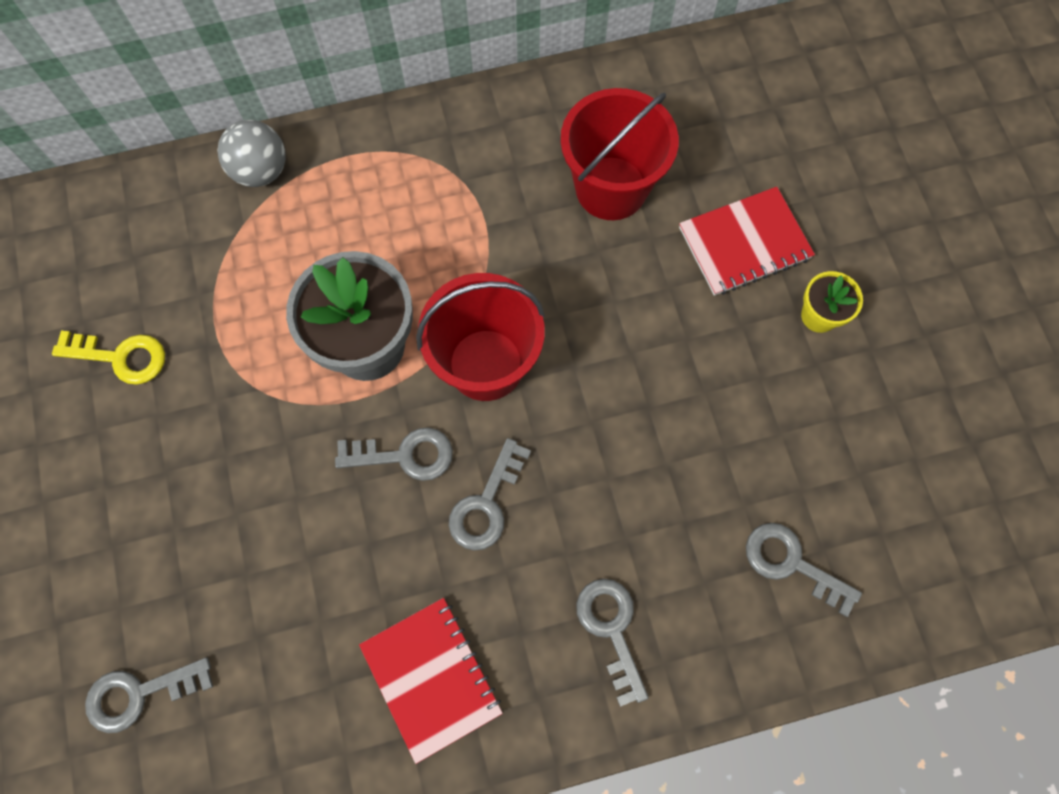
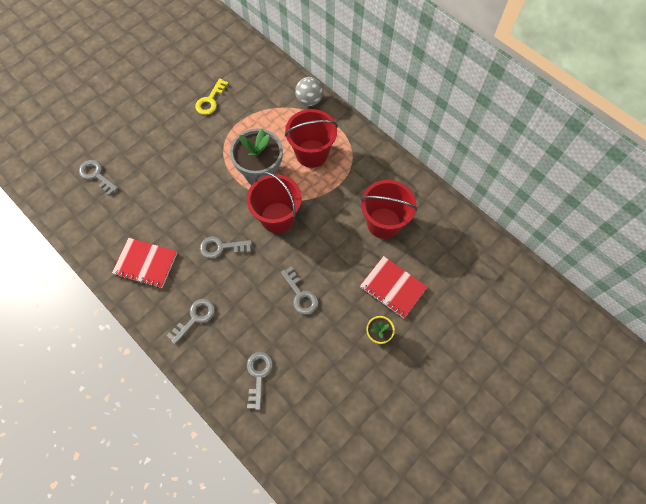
camera: 60 degrees right, 5 degrees down
(120, 357) = (210, 100): yellow key -> yellow key turned 45 degrees clockwise
(385, 230) = (312, 153): none -> red bucket
(404, 455) = (225, 209): grey key -> grey key (300, 295)
(431, 678) = (146, 264): red notebook -> red notebook turned 75 degrees clockwise

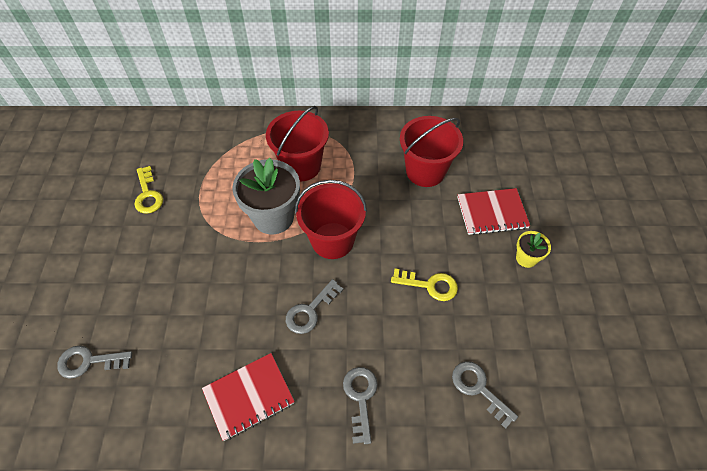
camera: 45 degrees left, 10 degrees down
(300, 295) = (429, 285): grey key -> yellow key
(309, 100) = (249, 127): grey ball -> none

